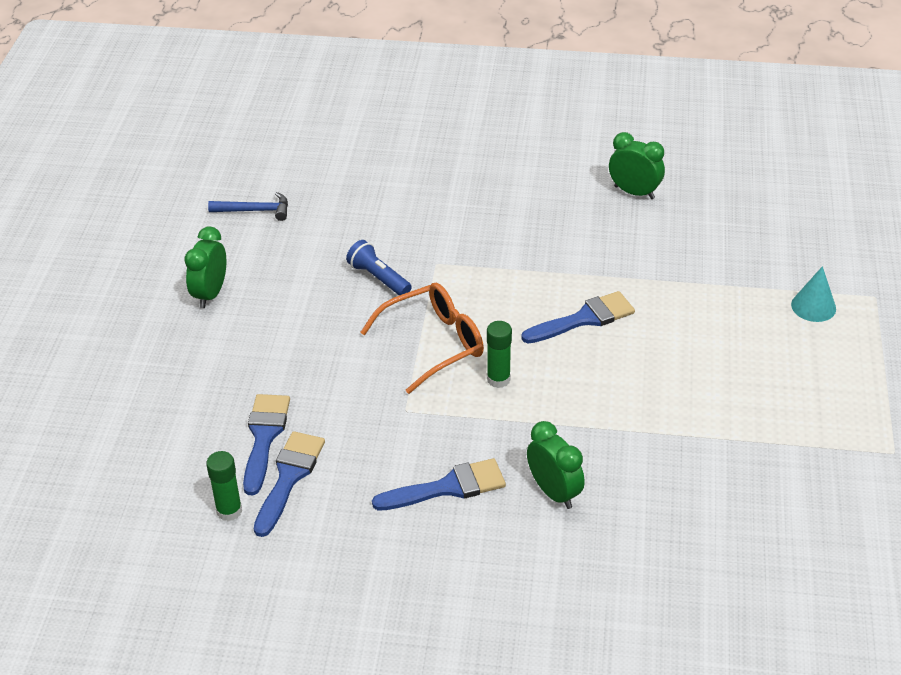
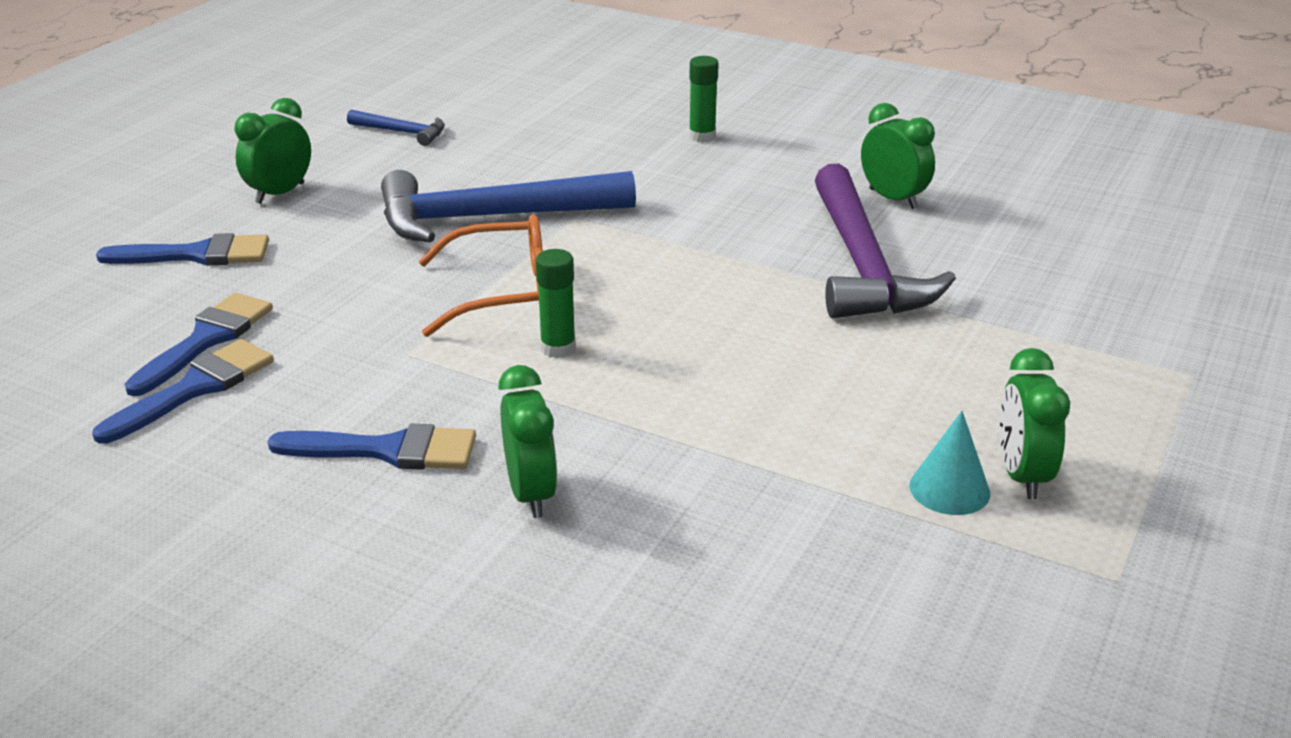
camera: 20 degrees right, 10 degrees down
(229, 511) = (88, 405): green glue stick -> green glue stick (702, 136)
(379, 278) = (491, 217): blue flashlight -> blue hammer
(584, 319) = (727, 310): blue brush -> blue brush (197, 255)
(645, 256) = (863, 264): none -> purple hammer
(813, 306) = (1083, 366): turquoise cone -> turquoise cone (949, 489)
(815, 397) = (1021, 475): none -> green clock

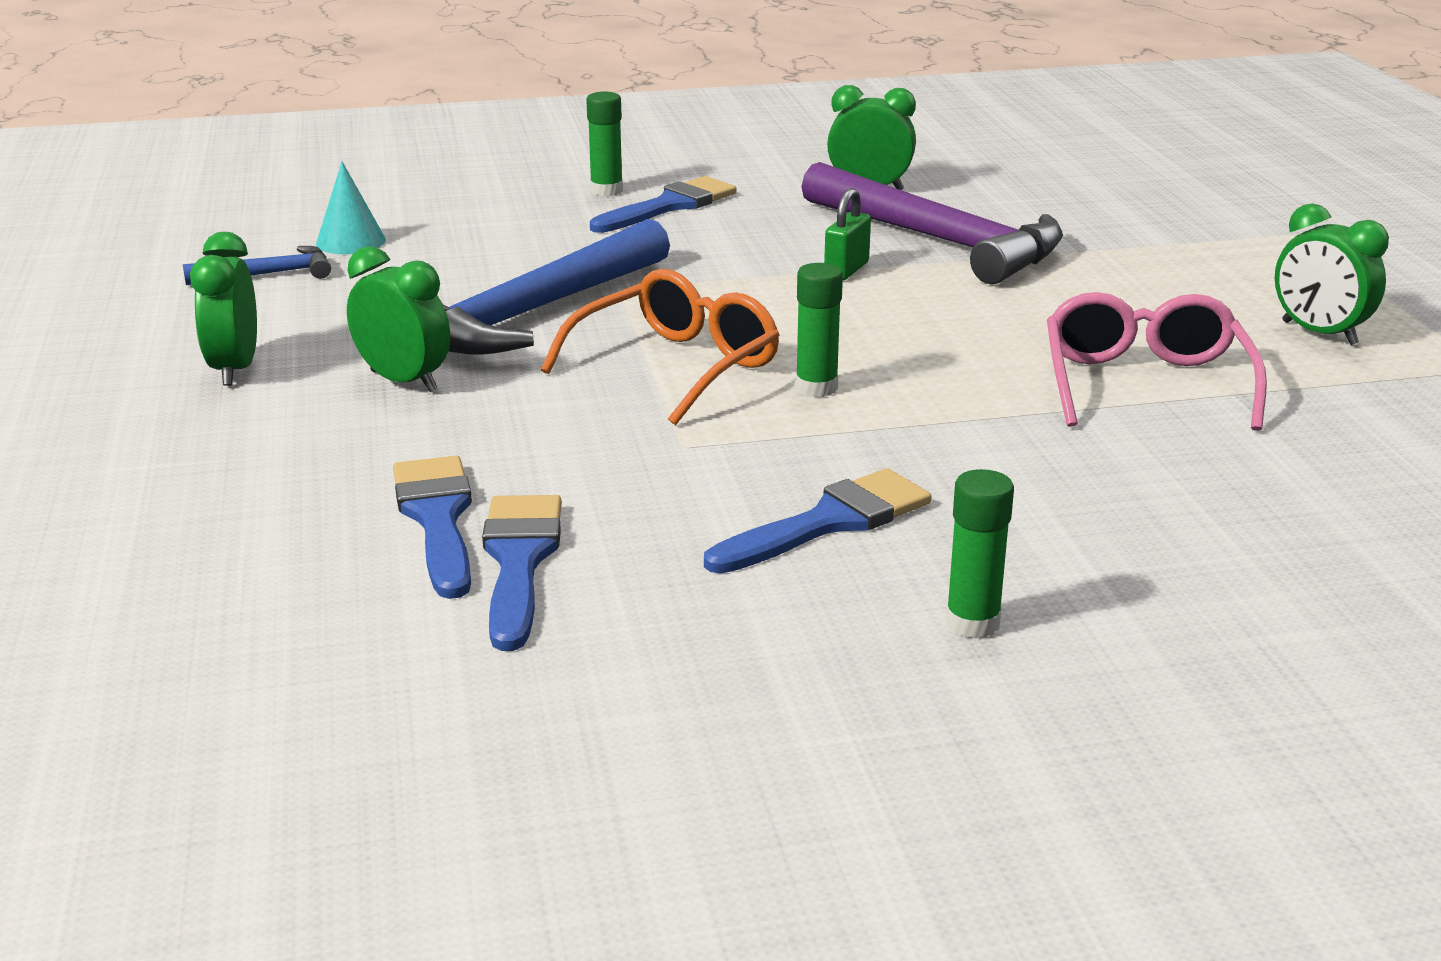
camera: 40 degrees left, 5 degrees down
(197, 255) = (252, 454): blue brush -> blue brush (669, 206)
(336, 566) = (972, 623): none -> green glue stick
(531, 493) = (1018, 496): green clock -> green clock (404, 381)
(747, 263) = (846, 270): none -> green padlock
(786, 452) = (1145, 384): none -> pink glasses
(949, 489) = (1294, 360): turquoise cone -> turquoise cone (350, 241)

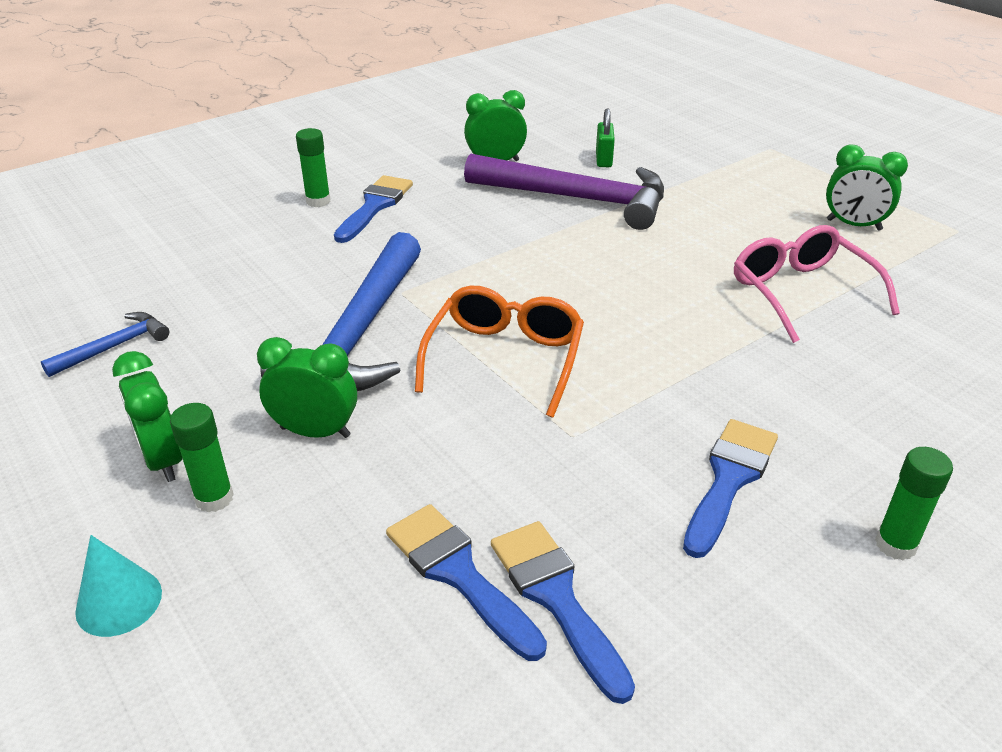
camera: 25 degrees left, 10 degrees up
(350, 241) = (158, 295): turquoise cone -> turquoise cone (119, 601)
(816, 388) = (613, 352): green glue stick -> green glue stick (214, 498)
(846, 270) = (541, 238): green padlock -> green padlock (603, 159)

